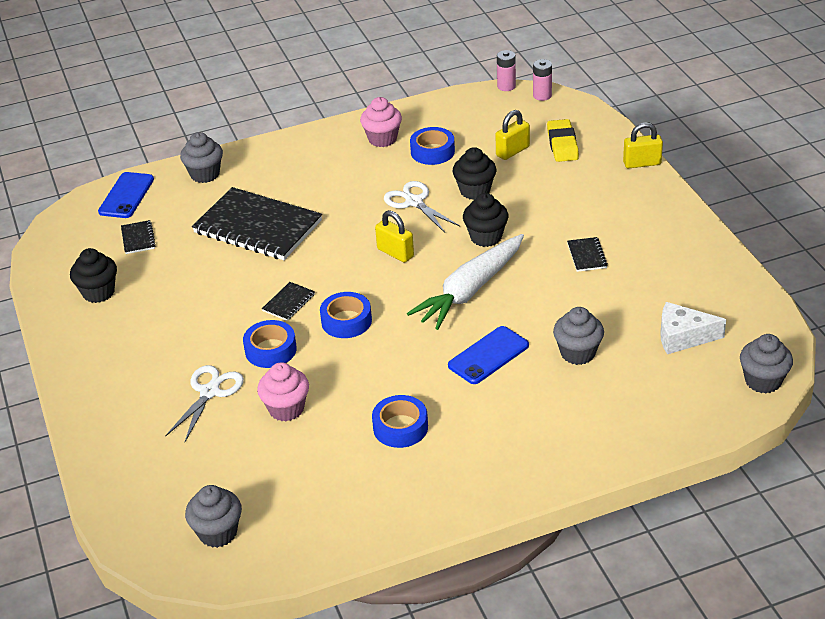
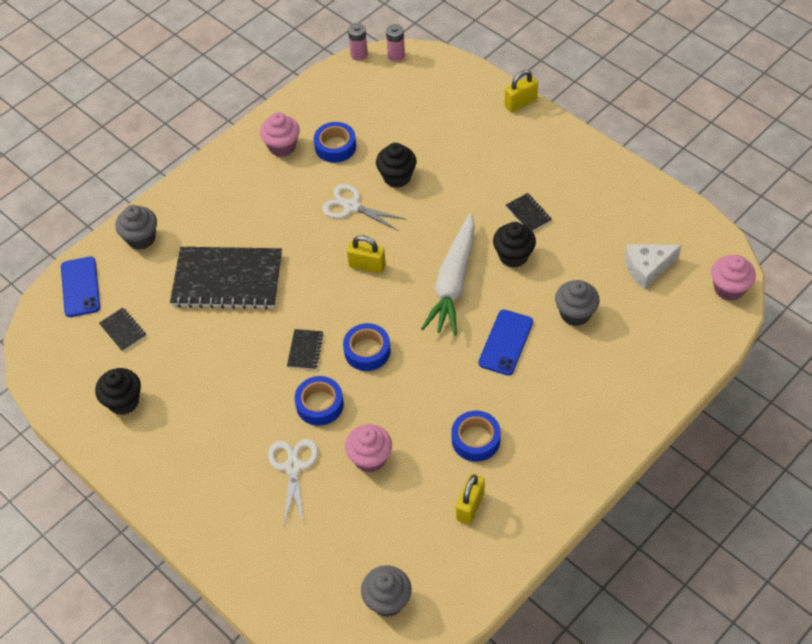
camera: 25 degrees left, 15 degrees up
(486, 237) = (434, 223): black cupcake -> black cupcake (513, 256)
(512, 151) = (405, 124): yellow padlock -> yellow padlock (470, 506)
(562, 144) = (443, 104): yellow eraser -> none
(763, 381) = (729, 288): grey cupcake -> pink cupcake

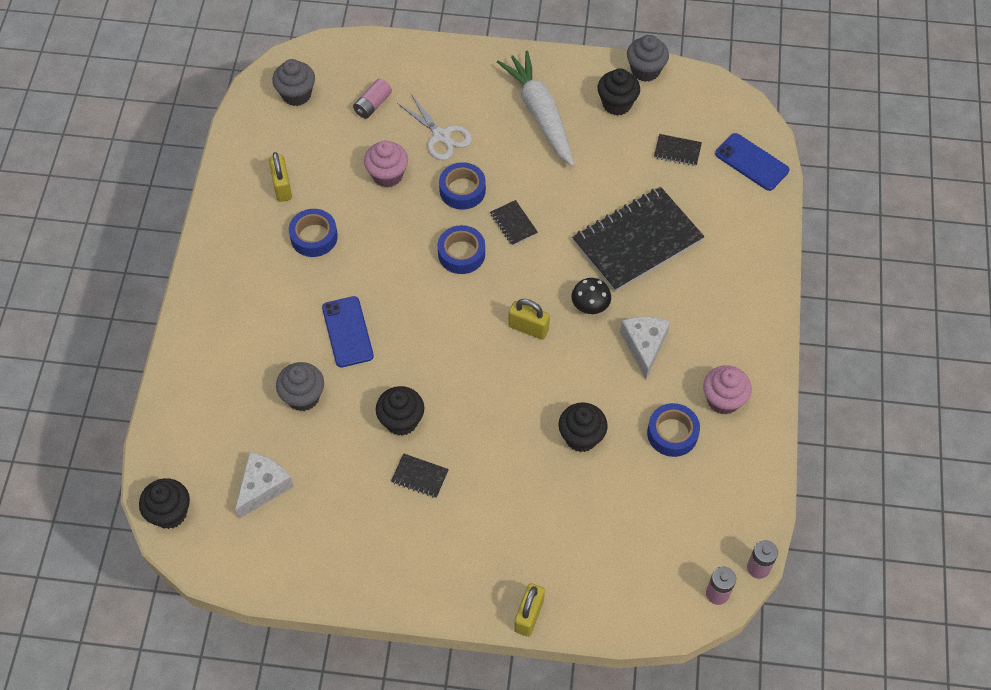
camera: 140 degrees right, 5 degrees up
(141, 238) = (750, 231): grey cupcake -> grey cupcake (645, 70)
(298, 207) = (644, 346): none -> white cheese
(308, 255) = (590, 306): none -> black mushroom
(326, 540) = (373, 105): none -> pink battery
(351, 206) = (596, 377): white scissors -> none
(367, 266) = (528, 328): yellow padlock -> yellow padlock turned 45 degrees clockwise
(453, 283) = (437, 359): white carrot -> white carrot (540, 114)
(729, 288) = (170, 513): pink cupcake -> black cupcake

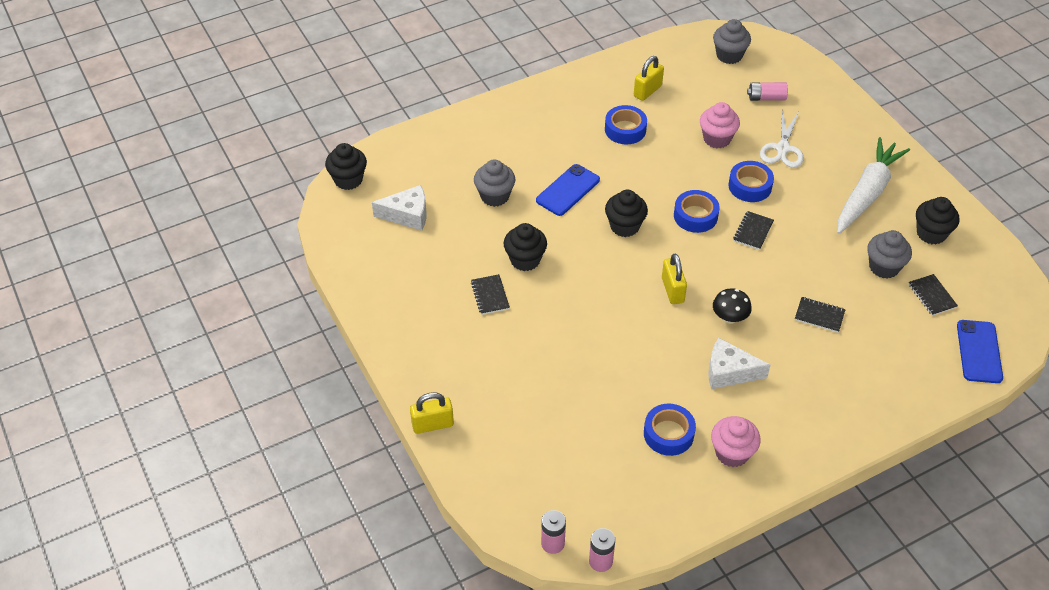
camera: 55 degrees right, 10 degrees down
(581, 437) = (610, 375): black cupcake -> black cupcake (624, 226)
(637, 241) = (819, 316): black notebook -> black notebook, size x0.41
(644, 346) = (729, 372): white cheese -> white cheese turned 135 degrees counterclockwise
(645, 70) = (984, 234): grey cupcake -> grey cupcake (884, 267)

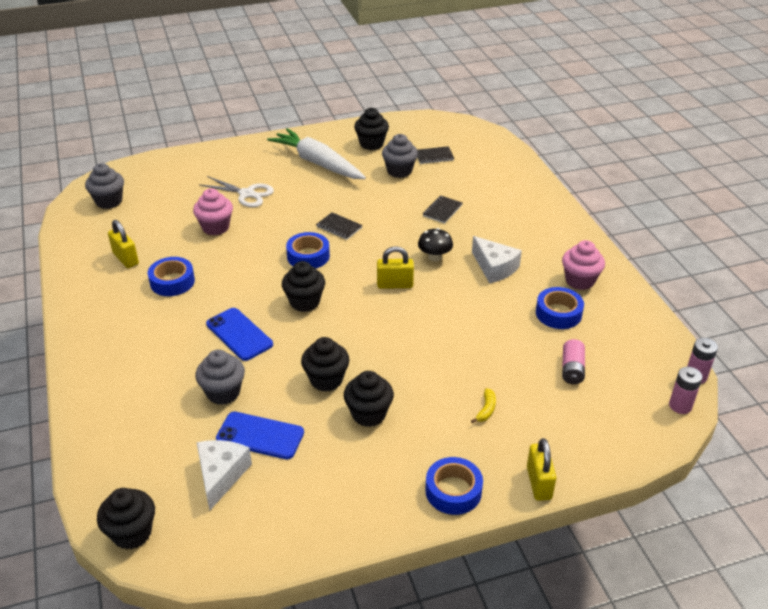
camera: 80 degrees left, 10 degrees down
(490, 295) = (368, 414): black notebook -> black cupcake
(513, 380) = (486, 410): none -> yellow banana
(729, 372) = (494, 267): white cheese -> white cheese turned 60 degrees counterclockwise
(750, 186) = (284, 219): blue tape -> blue tape (453, 491)
(766, 98) = (178, 191): pink battery -> pink battery (572, 369)
(979, 351) = (491, 148): blue phone -> blue phone (260, 436)

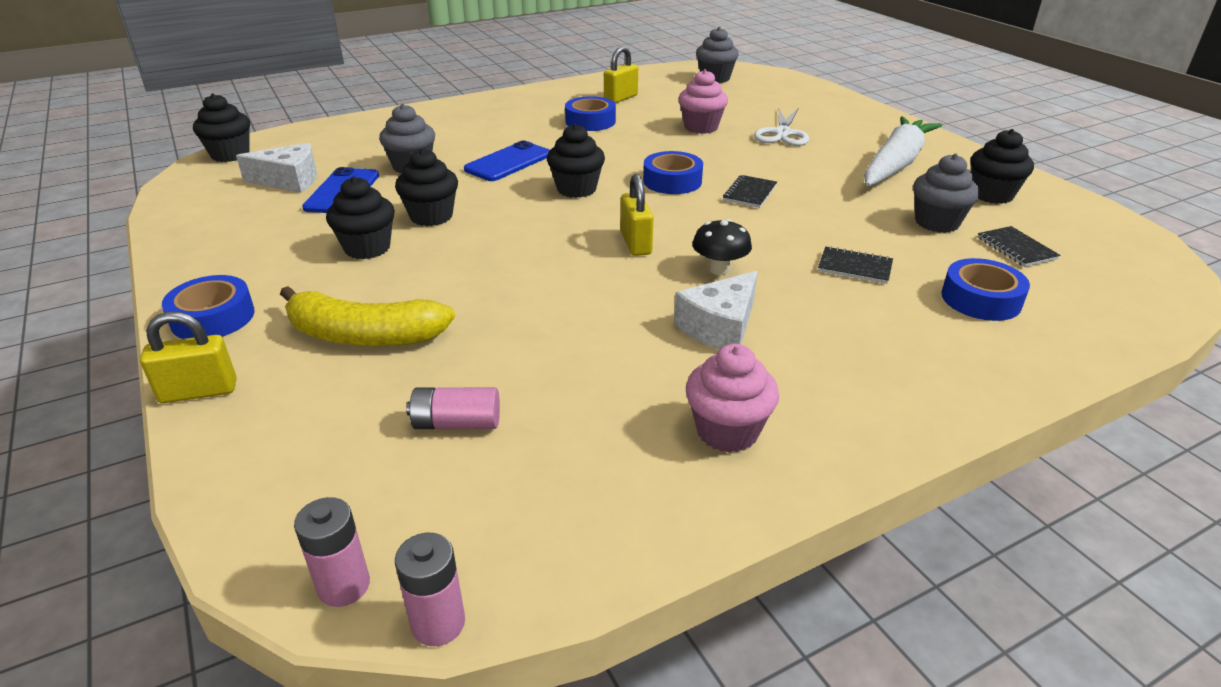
camera: 80 degrees right, 5 degrees down
(486, 410) = (364, 336): yellow banana -> yellow banana, size x2.48
(558, 313) = (613, 404): blue tape -> blue tape (981, 299)

